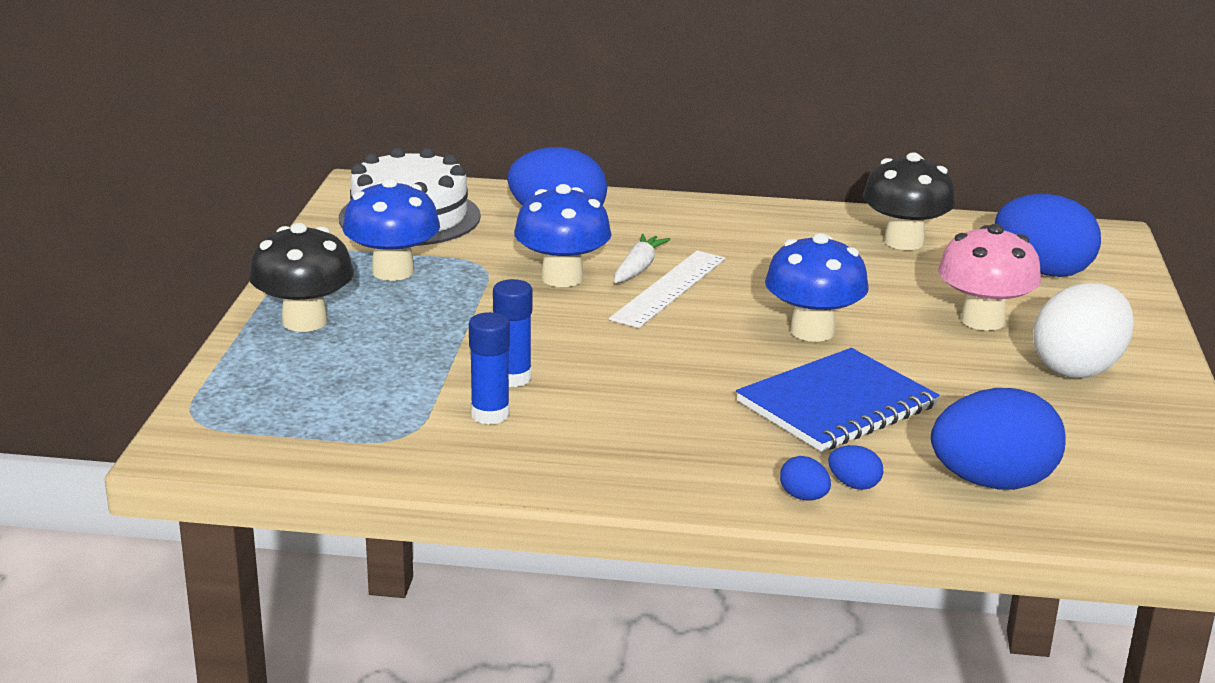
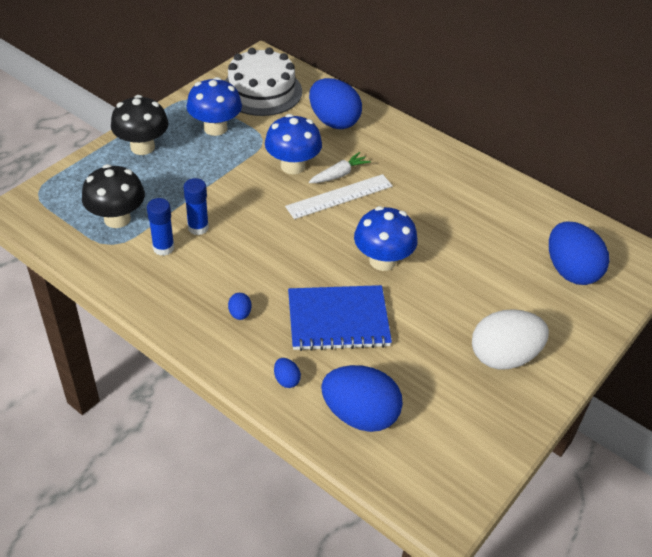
camera: 30 degrees right, 20 degrees up
(804, 497) = (253, 375): blue egg -> blue egg (240, 314)
(904, 242) = (510, 213): black mushroom -> black mushroom (117, 219)
(982, 320) = (488, 294): pink mushroom -> none

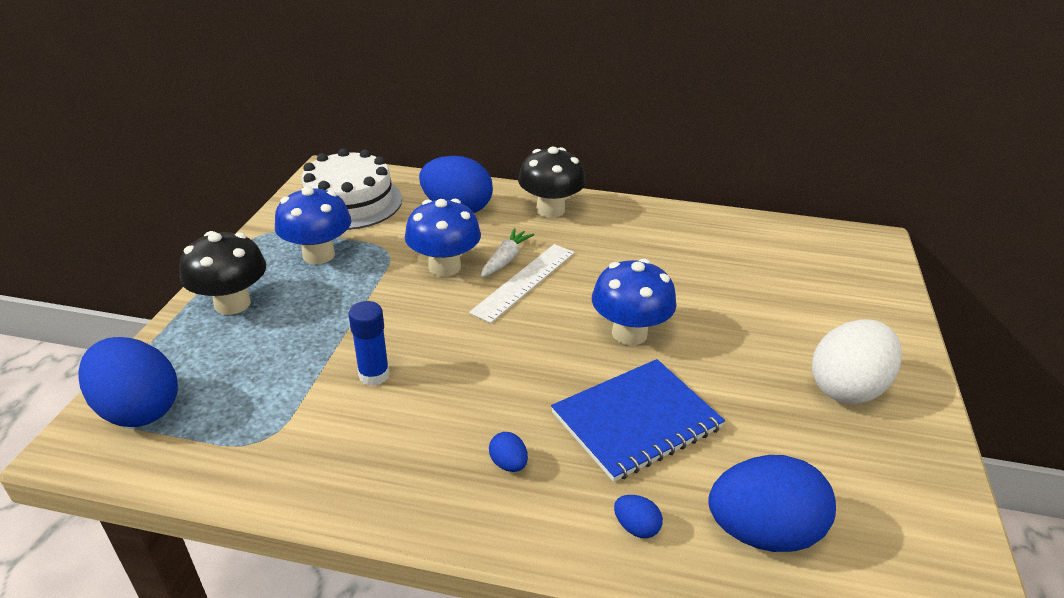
camera: 25 degrees left, 10 degrees down
(117, 219) = (249, 403): black mushroom -> black mushroom (550, 210)
(163, 248) = (342, 418): blue glue stick -> none
(570, 271) = (822, 275): blue egg -> blue egg (139, 409)

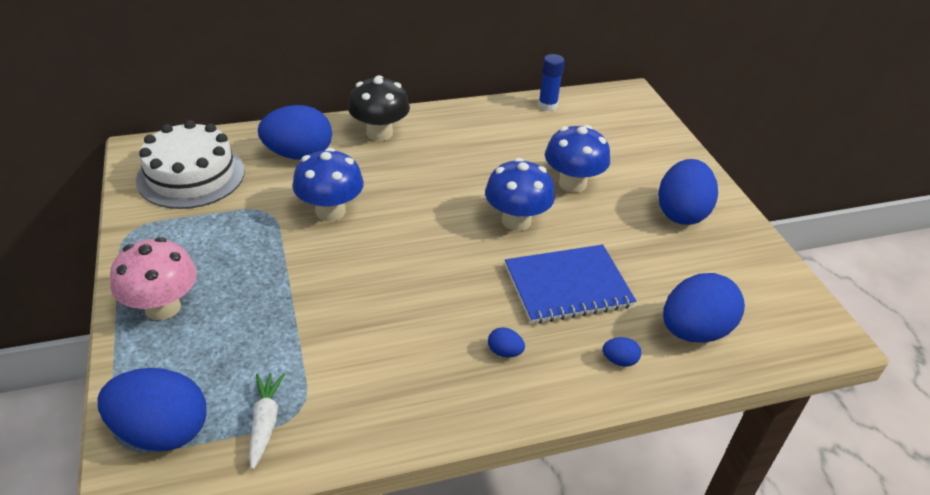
camera: 30 degrees left, 5 degrees up
(232, 304) = (162, 307): black mushroom -> pink mushroom
(318, 255) = (205, 235): blue mushroom -> blue mushroom (572, 183)
(374, 375) = (347, 324): blue glue stick -> blue glue stick (547, 106)
(505, 259) = (376, 189): white carrot -> white carrot (265, 422)
(524, 281) = (406, 203): white ruler -> none
(636, 421) = (568, 286): blue notebook -> blue notebook turned 45 degrees clockwise
(847, 388) = (681, 213): white egg -> blue egg

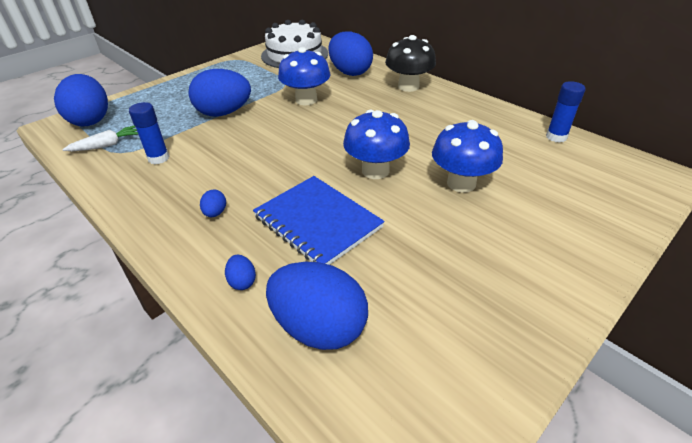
camera: 65 degrees right, 0 degrees up
(162, 307) = (182, 87): pink mushroom -> none
(350, 375) = (158, 158): none -> blue glue stick
(681, 213) = (504, 266): blue egg -> blue egg (224, 113)

